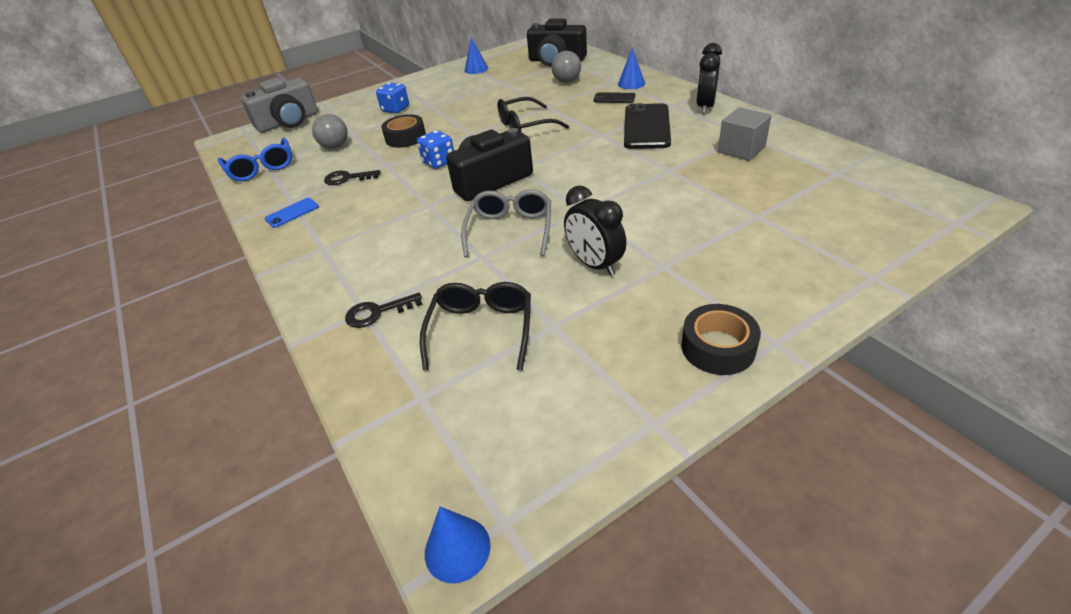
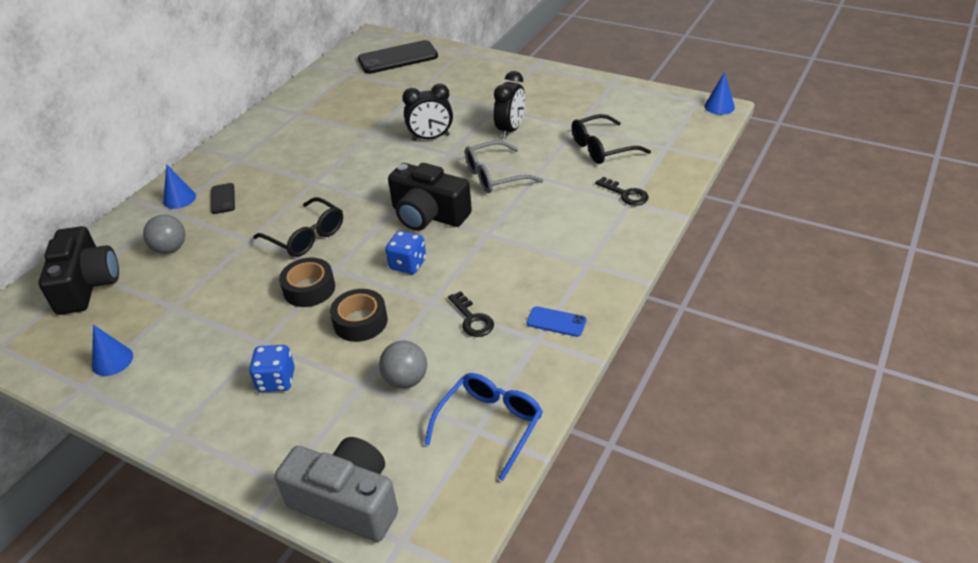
camera: 120 degrees left, 0 degrees up
(646, 127) = (291, 162): black phone -> black phone (398, 58)
(705, 107) = (241, 142): black clock -> black clock (431, 138)
(718, 347) = (550, 79): black tape -> black tape (309, 289)
(741, 150) = (324, 110): grey cube -> none

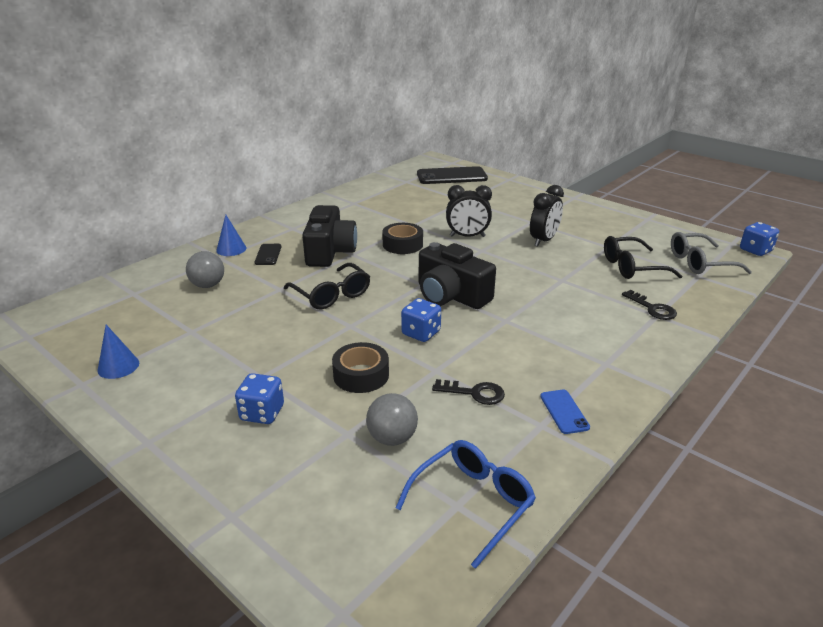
camera: 10 degrees right, 10 degrees down
(87, 285) = (125, 301): black camera -> black camera (329, 252)
(309, 289) = (320, 338): black tape -> black tape (402, 245)
(347, 502) = (294, 552): grey camera -> none
(472, 319) = (475, 393): black key -> black key turned 60 degrees counterclockwise
(494, 176) = (522, 274): grey glasses -> grey glasses (699, 263)
(556, 322) = (564, 411): blue phone -> blue phone turned 45 degrees clockwise
(719, 106) = (755, 250): blue cone -> blue dice

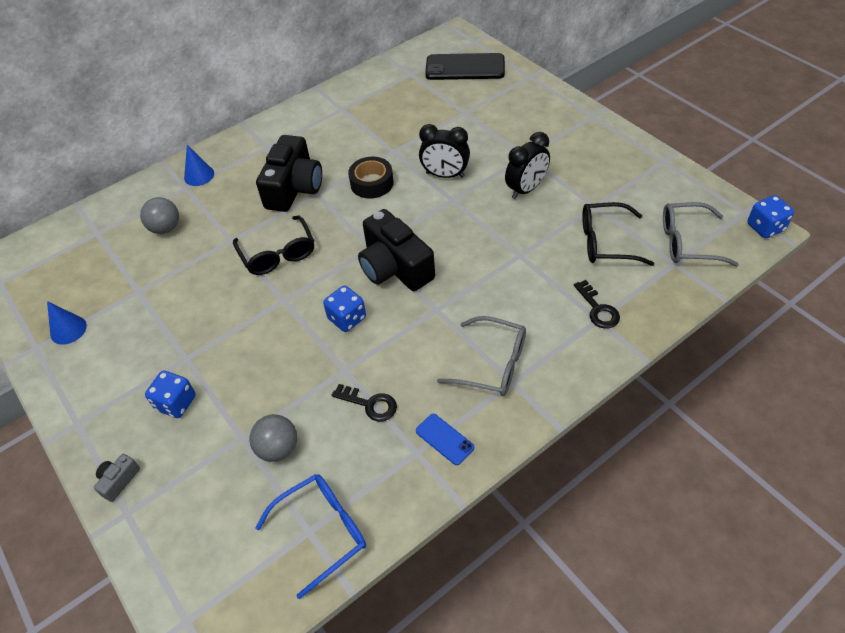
camera: 15 degrees right, 20 degrees up
(213, 487) = (119, 481): none -> grey camera
(268, 254) = (232, 187): black phone -> none
(361, 375) = (274, 367): black tape -> none
(564, 411) = (444, 439): blue phone -> blue phone turned 45 degrees counterclockwise
(580, 353) = (493, 364): none -> grey glasses

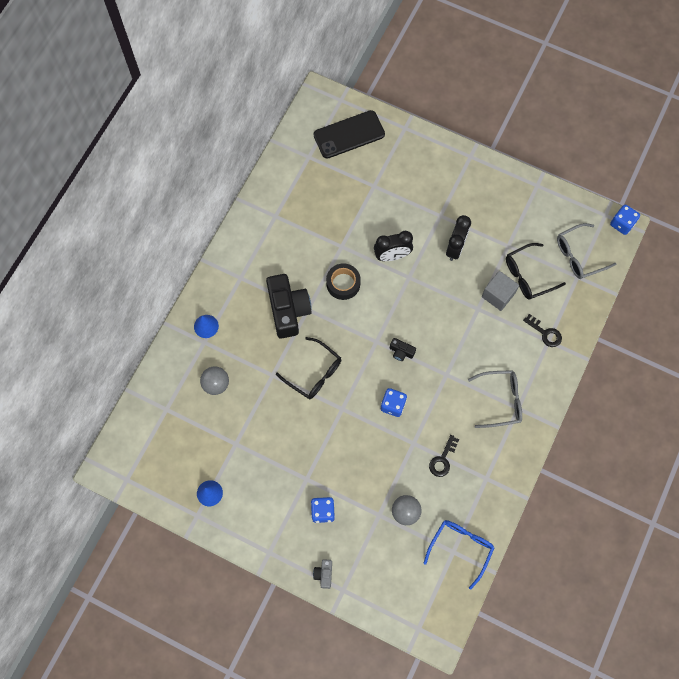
camera: 30 degrees left, 20 degrees up
(370, 404) = (442, 459): black key -> black key turned 120 degrees clockwise
(395, 267) = (401, 352): black camera -> black camera, size x0.43
(444, 439) = (498, 463): blue phone -> none
(554, 249) = (498, 295): none -> grey cube

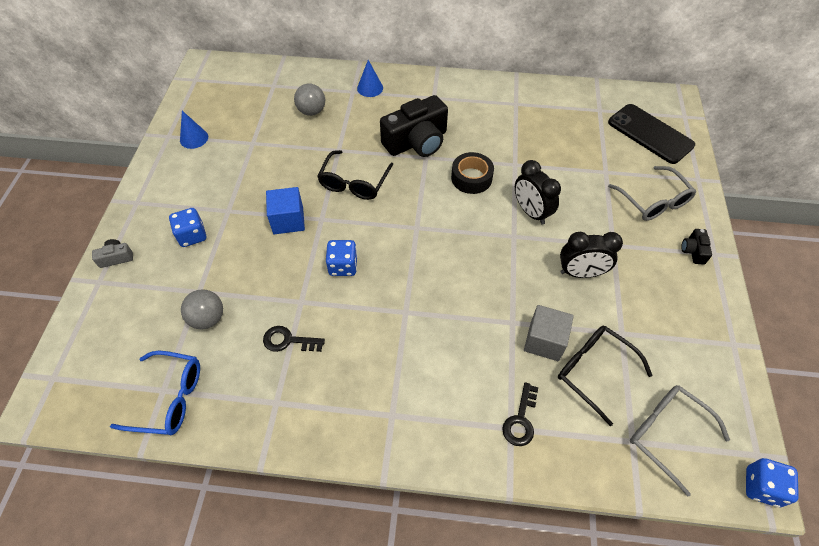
camera: 70 degrees right, 15 degrees down
(334, 434) = (288, 220): none -> blue cube
(401, 352) = (414, 255): black camera -> black camera (693, 251)
(501, 400) = (394, 389): grey glasses -> grey glasses (653, 201)

